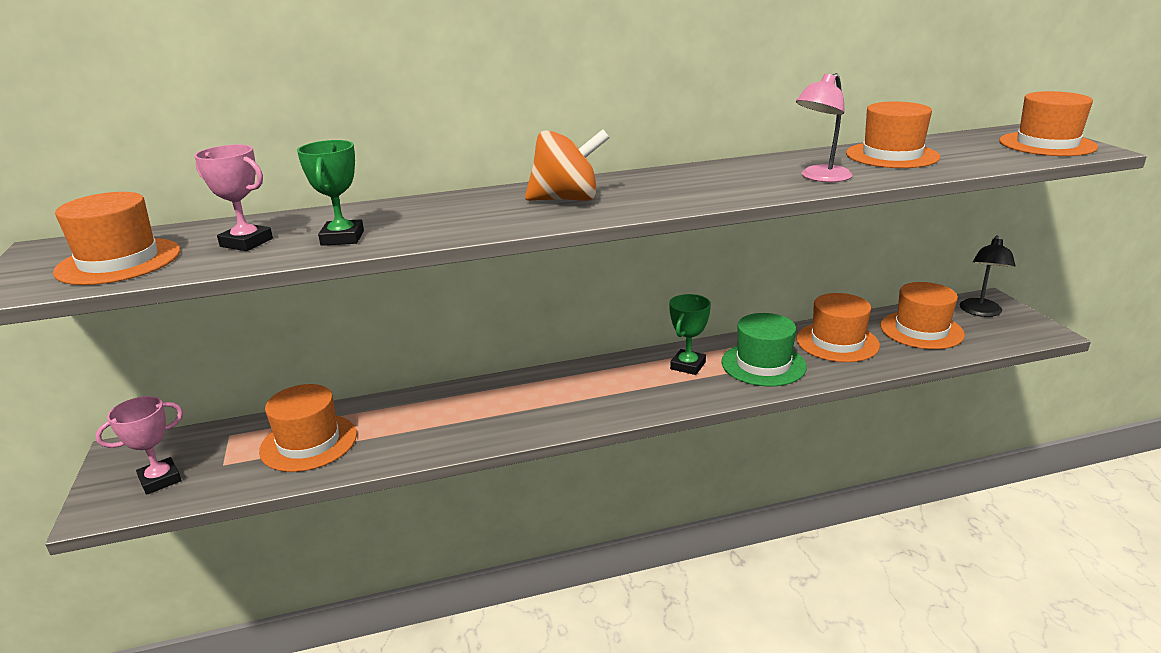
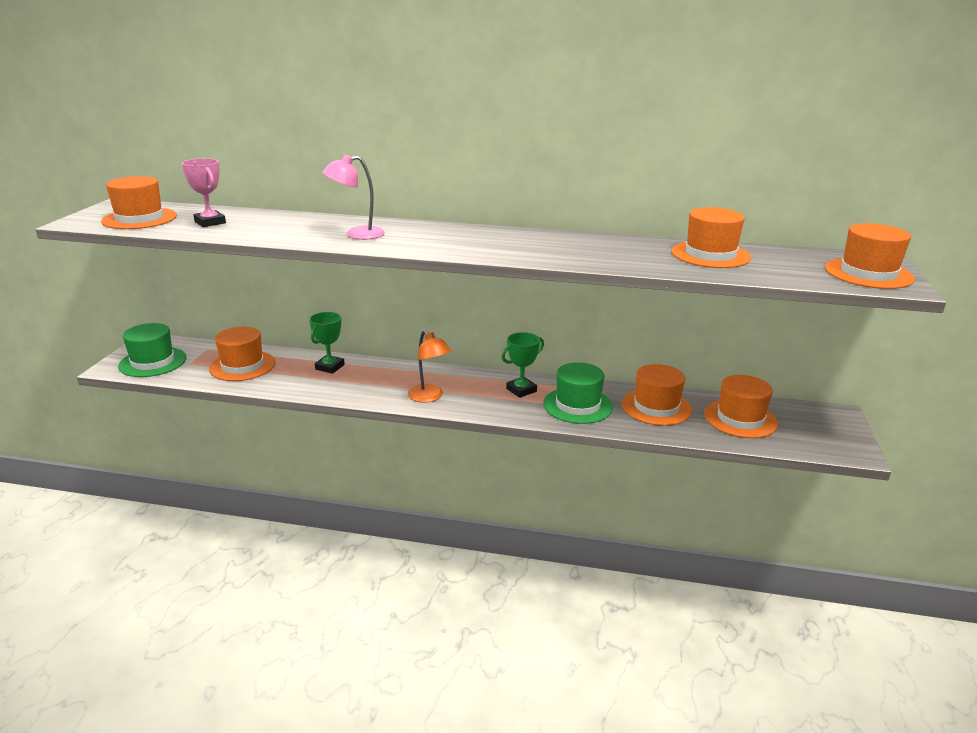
camera: 25 degrees right, 0 degrees up
(160, 480) = (153, 362): pink trophy -> green hat
(342, 238) = (259, 231): green trophy -> green trophy (330, 367)
(567, 199) = (420, 236): orange spinning top -> none
(597, 406) = (429, 397): none -> orange lamp
(820, 178) = (618, 259): pink lamp -> pink lamp (356, 234)
(980, 312) = (815, 420): black lamp -> none

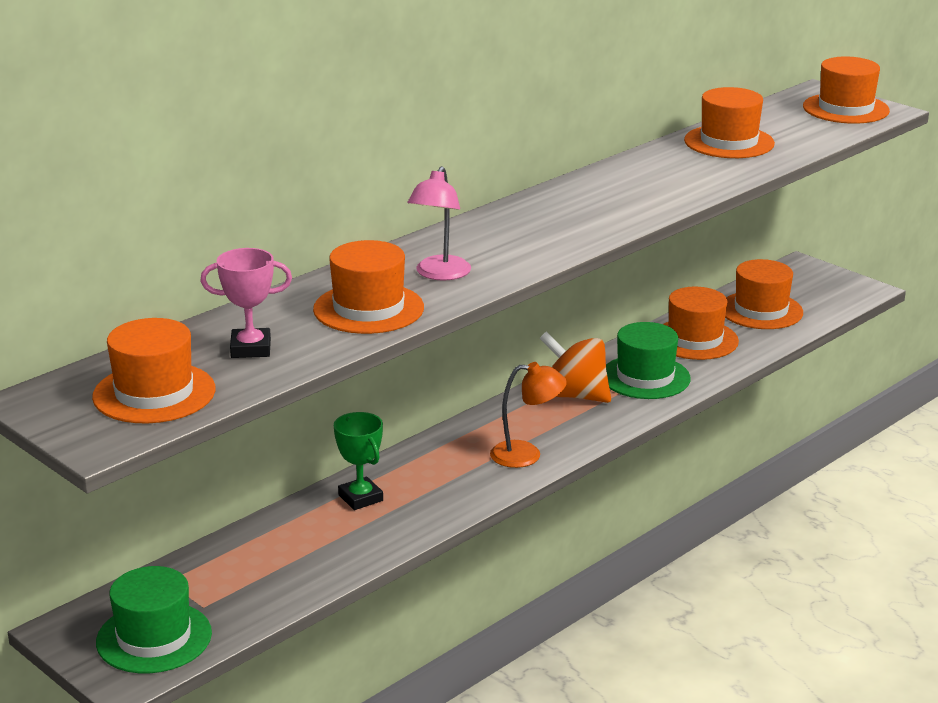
camera: 55 degrees left, 0 degrees up
(242, 366) = (270, 563): orange hat -> orange hat (368, 309)
(521, 390) = (575, 395): green trophy -> orange spinning top

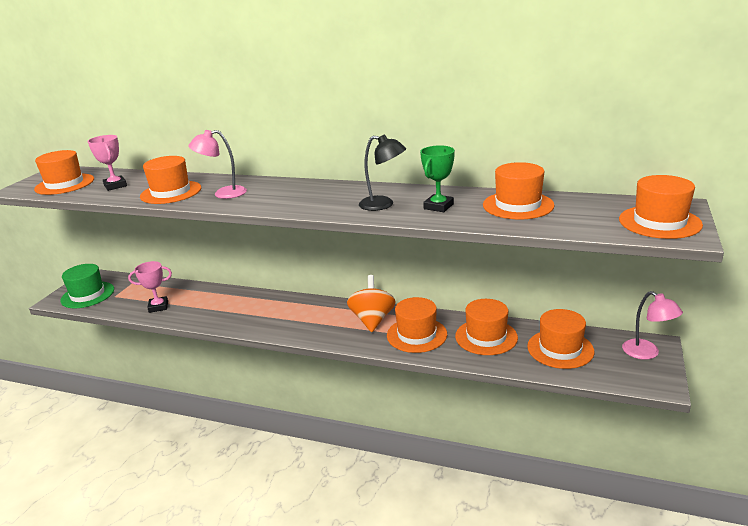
camera: 65 degrees right, 0 degrees up
(312, 562) = (158, 307): none -> pink trophy
(360, 498) = (221, 298): green trophy -> green trophy (438, 206)
(526, 455) = (293, 326): orange lamp -> none
(634, 196) = (383, 205): none -> black lamp
(645, 377) = (416, 335): green hat -> orange hat
(810, 275) = (647, 353): none -> pink lamp

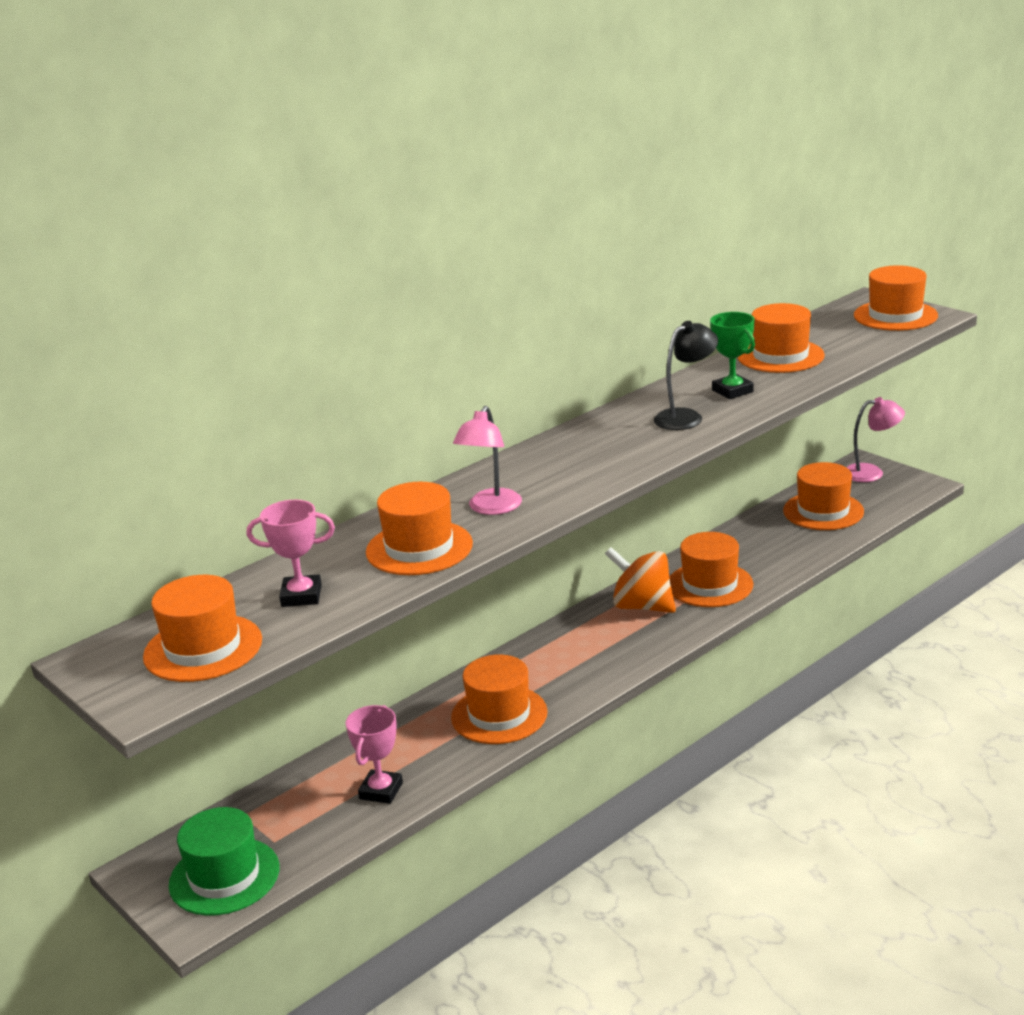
camera: 60 degrees left, 0 degrees up
(486, 337) = (759, 544): orange hat -> orange hat (499, 715)

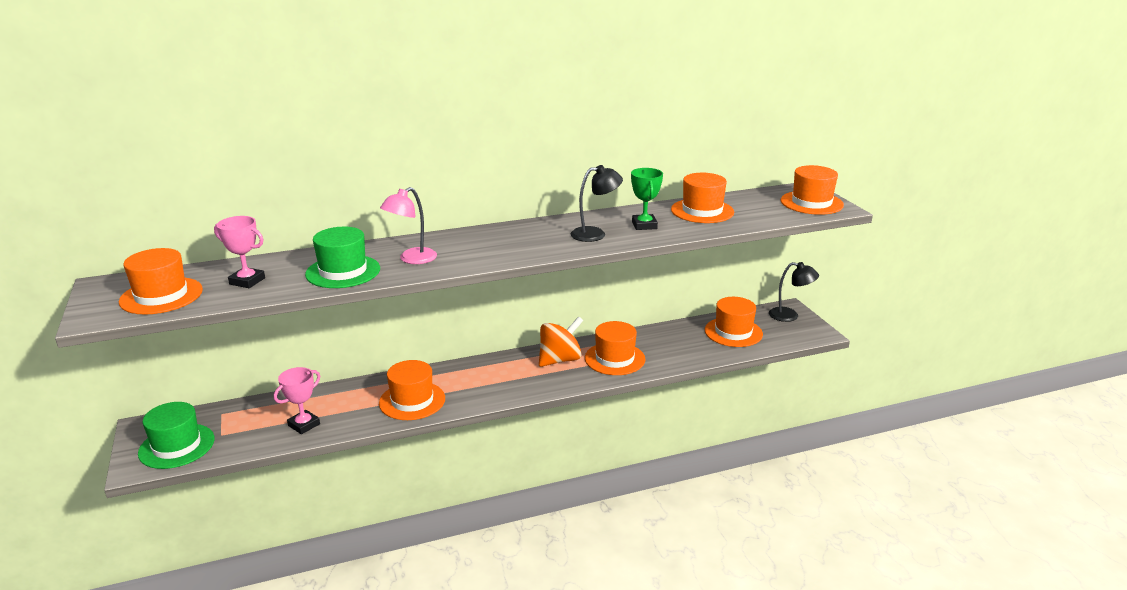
camera: 20 degrees right, 0 degrees up
(419, 548) = (343, 271): orange hat -> green hat
(642, 606) = (560, 360): orange spinning top -> orange spinning top turned 90 degrees clockwise
(871, 473) = (790, 316): pink lamp -> black lamp

